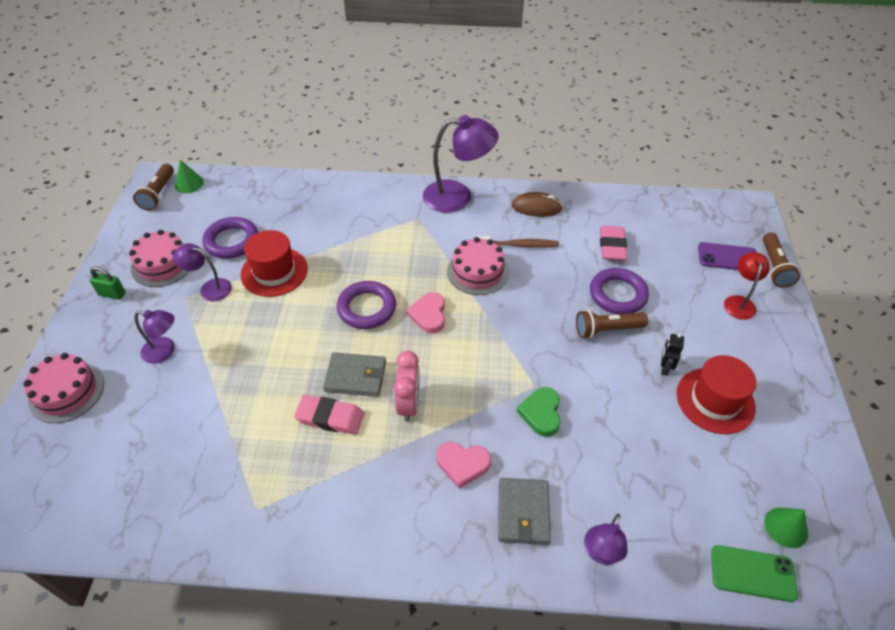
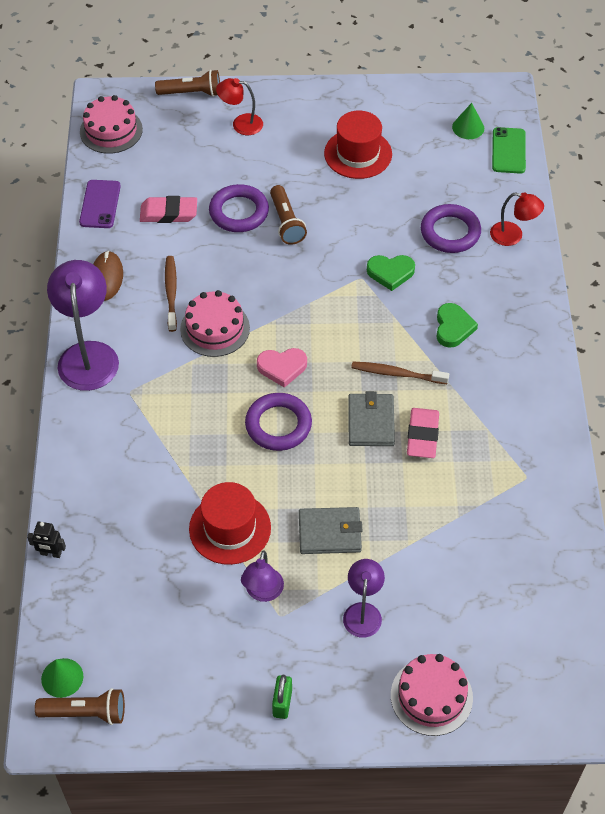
camera: 95 degrees left, 5 degrees up
(162, 264) = (225, 660): pink cake -> pink cake (111, 130)
(232, 241) = (179, 589): purple ring -> purple ring (450, 232)
(408, 404) = (397, 374): pink clock -> brown toothbrush
(462, 464) = (453, 327): pink heart -> green heart
(523, 512) = (490, 284): grey wallet -> grey wallet (330, 533)
(601, 553) = (513, 236): purple lamp -> red lamp
(664, 367) = (327, 184): black robot -> black robot (51, 553)
(727, 257) = (180, 125): purple phone -> purple phone (100, 204)

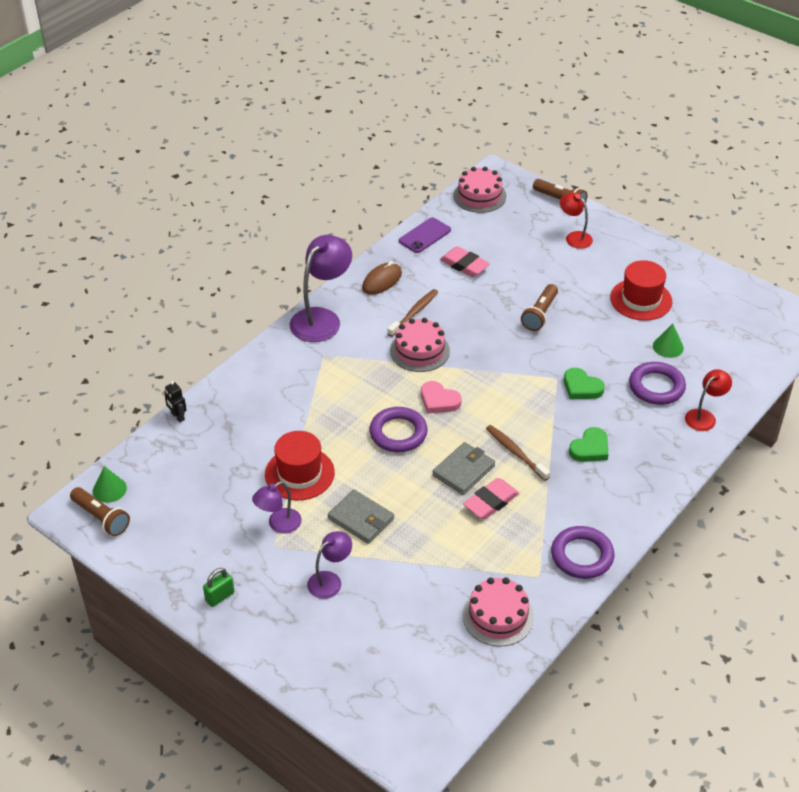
camera: 40 degrees right, 10 degrees down
(239, 212) = (513, 290): purple ring -> purple ring (582, 556)
(431, 696) = (318, 663): pink cake -> pink cake (498, 616)
(468, 127) = (748, 327): green cone -> green cone (668, 347)
(508, 151) = (764, 359): green phone -> none
(513, 236) = (704, 416): red lamp -> red lamp turned 105 degrees counterclockwise

